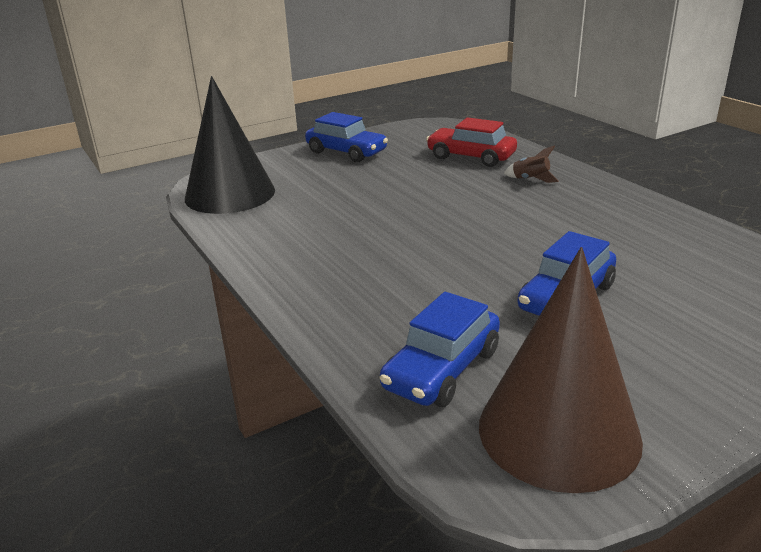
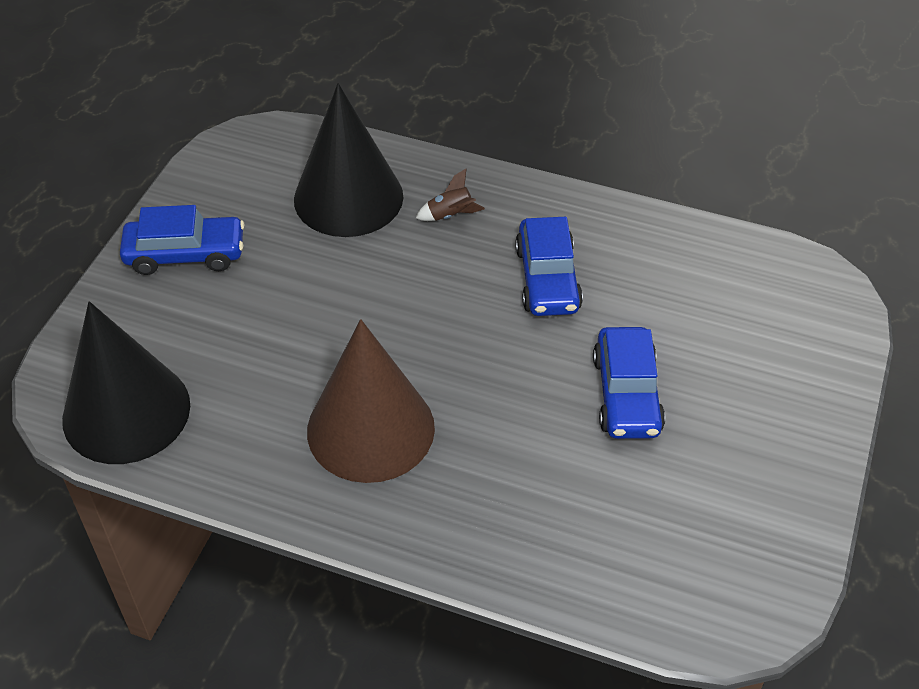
camera: 40 degrees left, 20 degrees up
(442, 369) = (603, 544): blue car -> blue car (547, 279)
(471, 157) = (348, 197): red car -> black cone
(558, 431) = (734, 555): brown cone -> brown cone (370, 429)

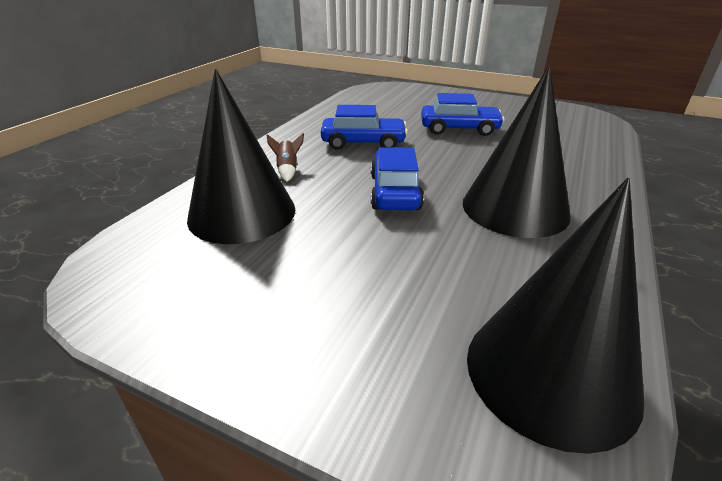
camera: 85 degrees left, 15 degrees down
(185, 254) = (281, 326): blue car -> blue car (395, 192)
(370, 429) = (515, 208): brown cone -> black cone

